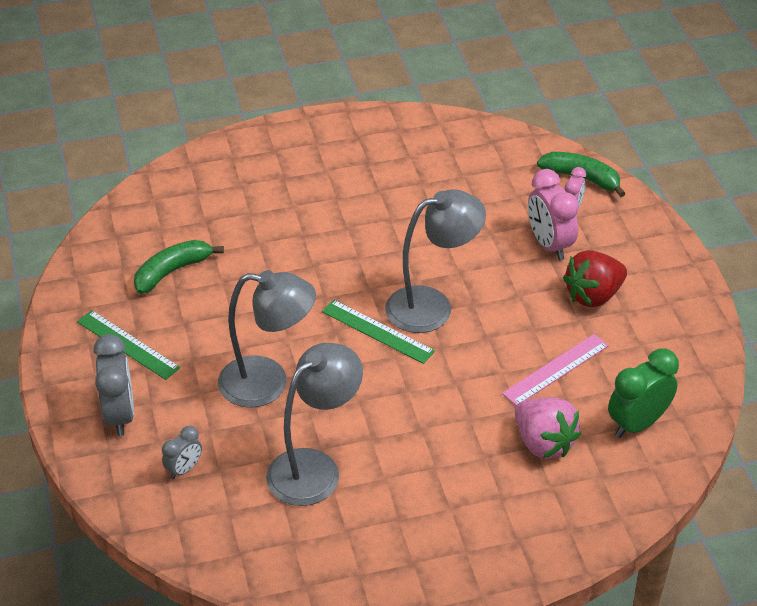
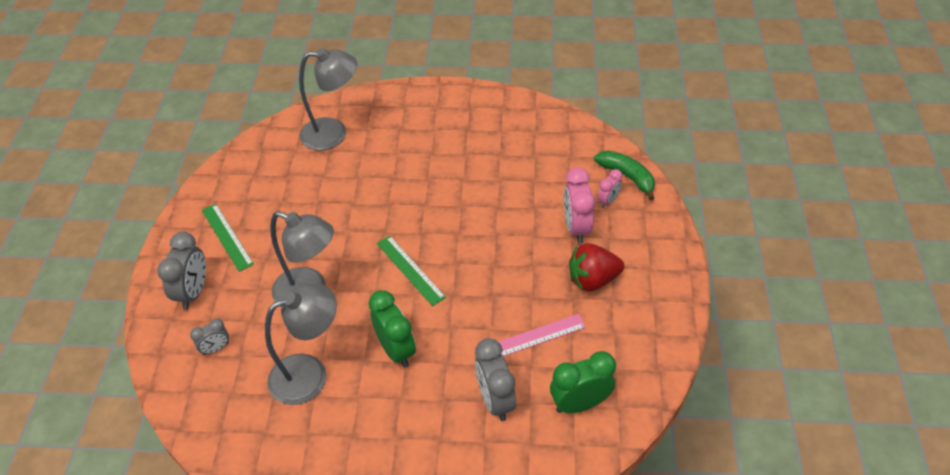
camera: 20 degrees right, 5 degrees up
(172, 271) = (286, 186): green banana -> none
(404, 419) = (396, 350): none -> green clock
(432, 306) = (461, 258): grey lamp -> grey lamp (334, 134)
(543, 443) = (495, 400): pink strawberry -> grey clock

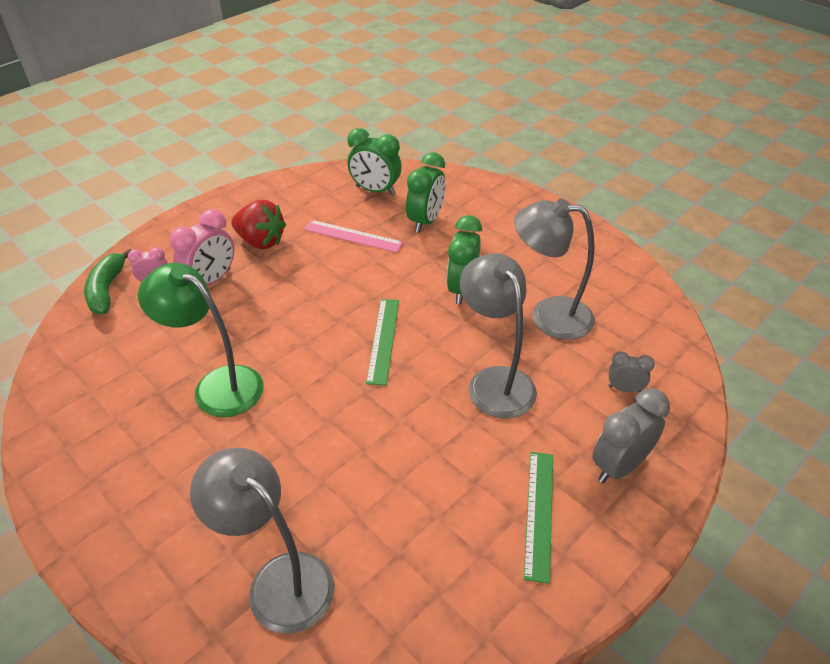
camera: 140 degrees left, 5 degrees down
(474, 178) = (217, 385): none -> green lamp
(495, 400) = (425, 221): grey clock -> green clock

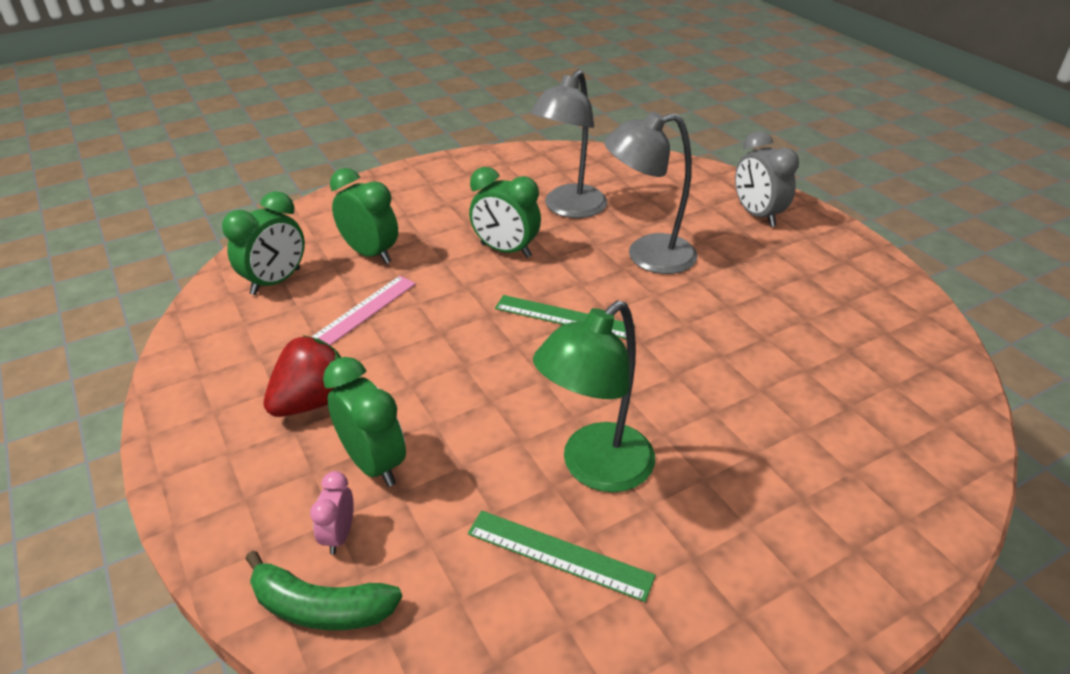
camera: 75 degrees left, 5 degrees down
(211, 280) = (373, 463): pink clock -> green clock
(278, 580) = (883, 435): grey lamp -> none
(539, 513) = (804, 264): green ruler -> green ruler (559, 554)
(624, 388) = (674, 193): grey clock -> none

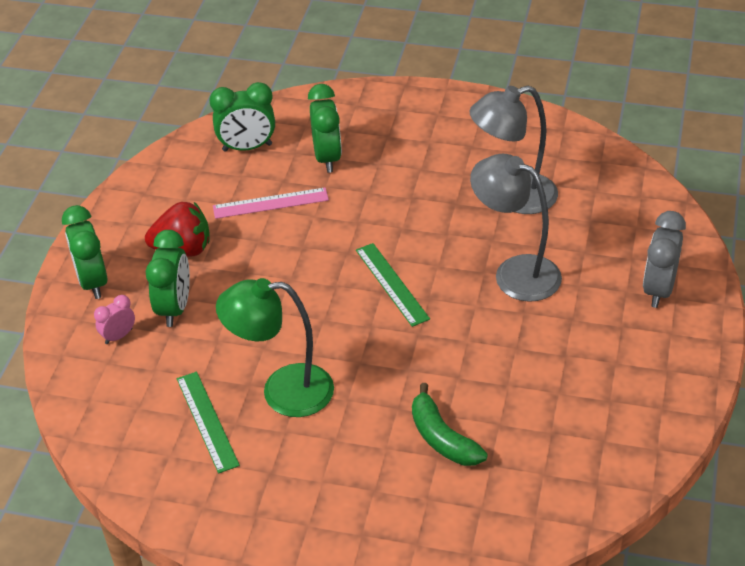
camera: 45 degrees right, 5 degrees up
(320, 607) = (76, 366): green banana -> green banana (442, 438)
(505, 250) = (419, 208): green clock -> green clock (93, 282)

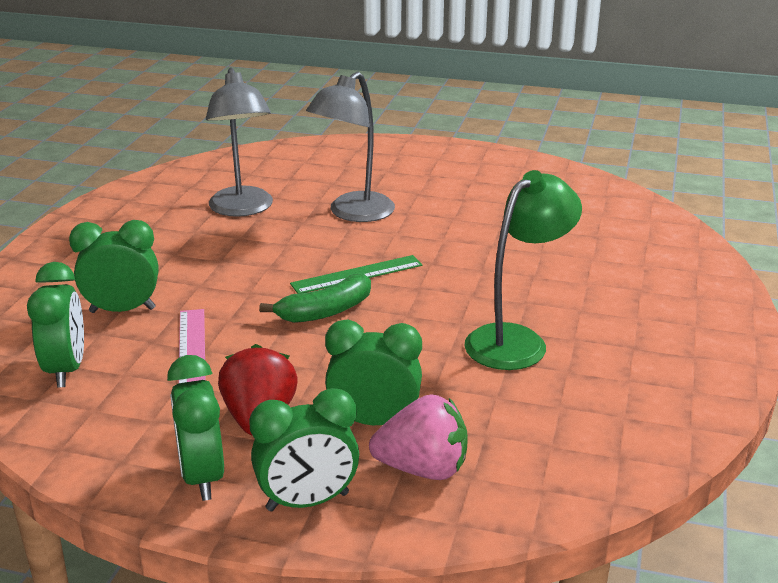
camera: 90 degrees left, 15 degrees down
(118, 336) = (423, 469): pink clock -> pink strawberry
(123, 231) = (202, 476): none -> green clock
(207, 421) = (567, 390): green ruler -> none
(282, 391) = (516, 340): green lamp -> green lamp turned 135 degrees counterclockwise
(442, 438) = (569, 255): green banana -> green banana (325, 311)
(658, 290) = (387, 159): grey clock -> none

